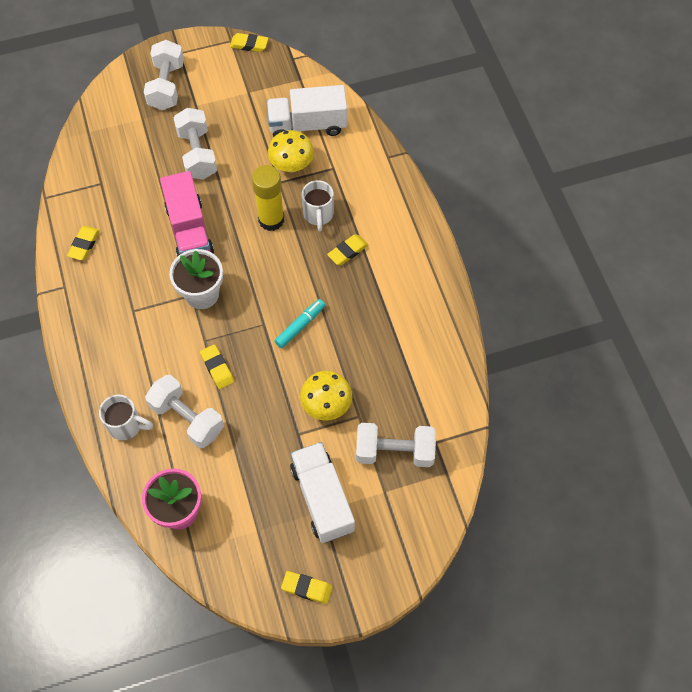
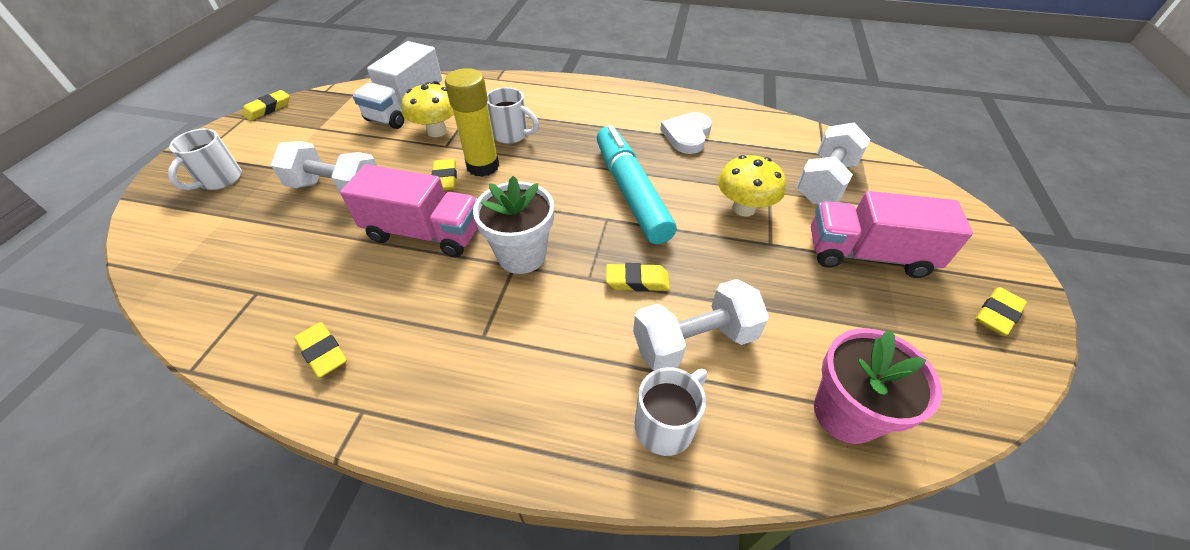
camera: 60 degrees left, 15 degrees down
(166, 86) = (219, 180): white dumbbell -> white mug
(300, 326) = (631, 192): turquoise marker -> turquoise marker, size x1.99
(322, 498) = (867, 255): white truck -> pink truck
(347, 251) = (571, 132): yellow eraser -> yellow eraser (445, 178)
(396, 333) = (687, 135): none -> white heart

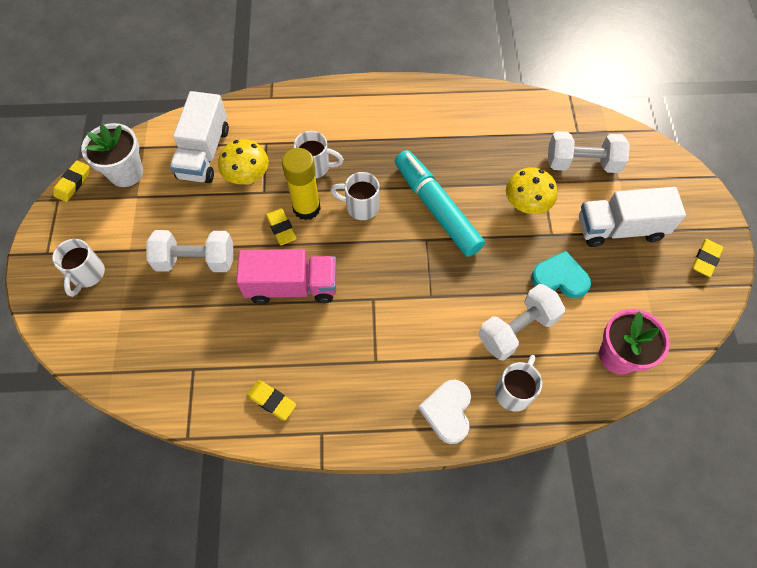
camera: 15 degrees left, 15 degrees up
(522, 255) = (375, 289): white flower pot -> white flower pot (126, 173)
(543, 175) = (361, 207): none -> white mug
(637, 281) = (466, 290): yellow eraser -> none
(687, 135) = (464, 135): white heart -> white heart (447, 412)
(772, 293) = (560, 278): none -> turquoise heart
(825, 182) = (582, 163): white dumbbell -> white dumbbell turned 75 degrees clockwise
(867, 255) = (620, 228): pink truck -> white truck

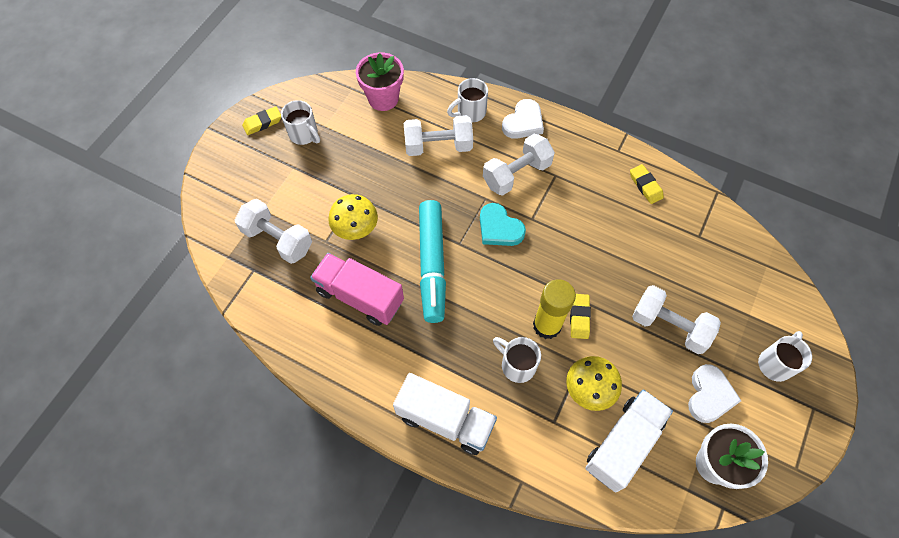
camera: 150 degrees left, 0 degrees up
(73, 183) = (776, 481): yellow eraser -> none
(143, 220) = (709, 395): none -> white heart
(291, 286) = (593, 261): pink truck -> pink truck (360, 296)
(361, 207) = (497, 301): white mug -> white mug (304, 135)
(416, 340) = (516, 174): none -> white dumbbell
(560, 278) = (378, 163): turquoise heart -> turquoise heart (499, 228)
(620, 228) = (300, 173): white truck -> white truck (445, 419)

